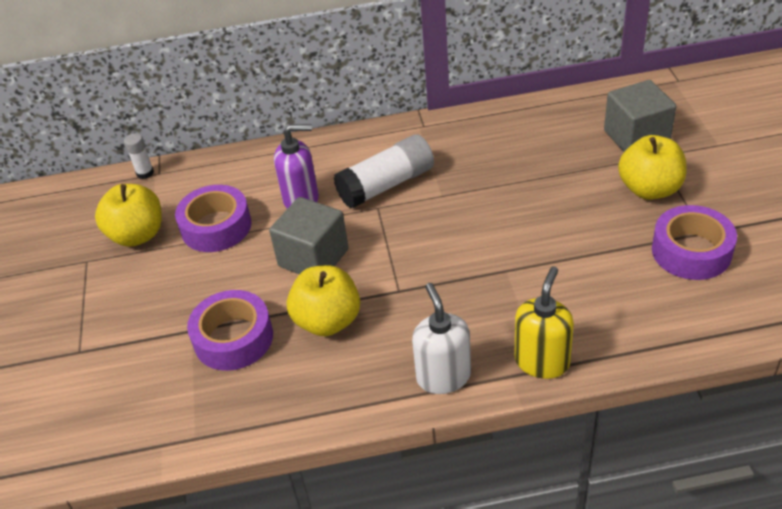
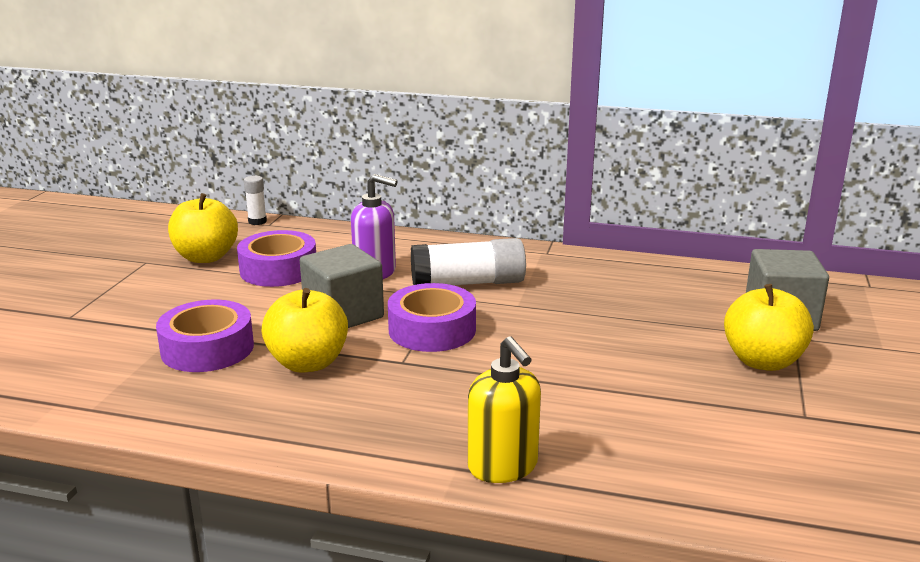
camera: 20 degrees right, 20 degrees down
(443, 376) = (380, 443): white soap dispenser -> none
(542, 361) = (503, 467): yellow soap dispenser -> yellow soap dispenser turned 105 degrees clockwise
(691, 251) = (774, 427): purple tape -> purple tape (432, 330)

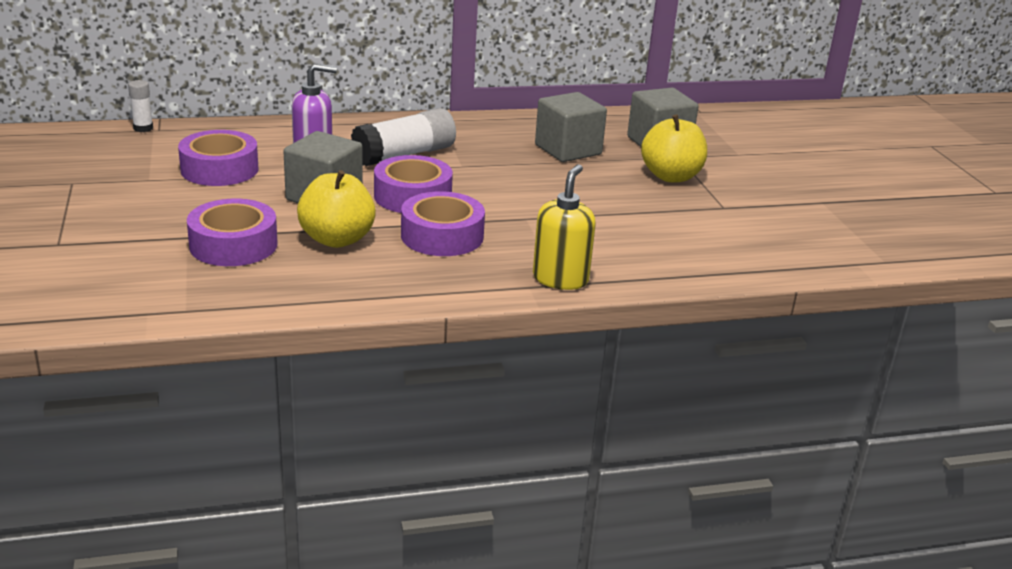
camera: 30 degrees left, 5 degrees up
(206, 257) = (131, 169): yellow apple -> none
(418, 381) = (442, 236): none -> purple tape
(503, 467) = (560, 279): yellow soap dispenser -> yellow soap dispenser turned 105 degrees counterclockwise
(657, 306) = (568, 150): none -> grey cube

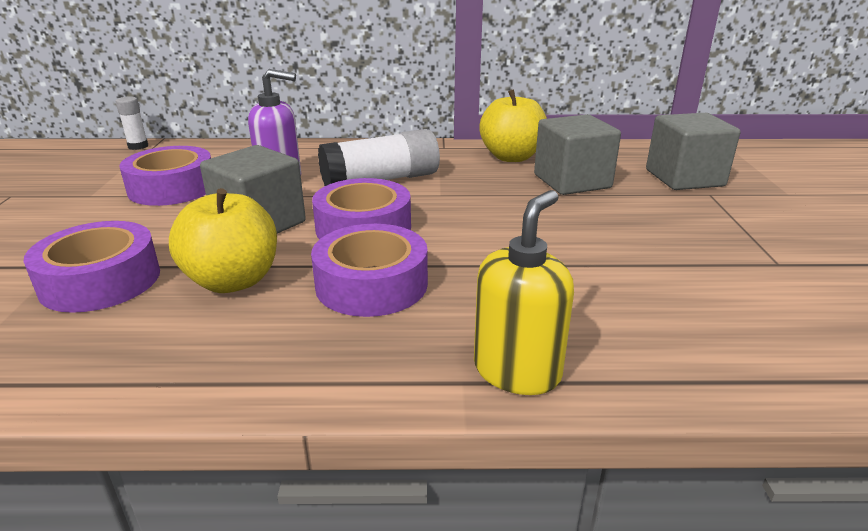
camera: 15 degrees right, 0 degrees up
(671, 176) = (700, 218): yellow apple -> yellow apple (511, 157)

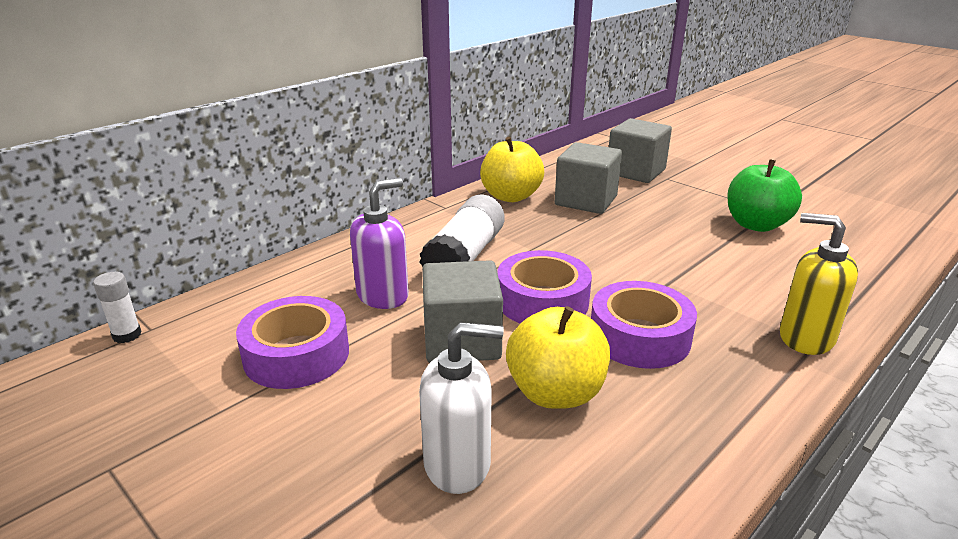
camera: 45 degrees left, 0 degrees up
(100, 280) = (458, 464): purple tape -> white soap dispenser
(517, 371) = (805, 338): yellow soap dispenser -> yellow soap dispenser turned 45 degrees counterclockwise
(719, 266) = (756, 225): none -> green apple

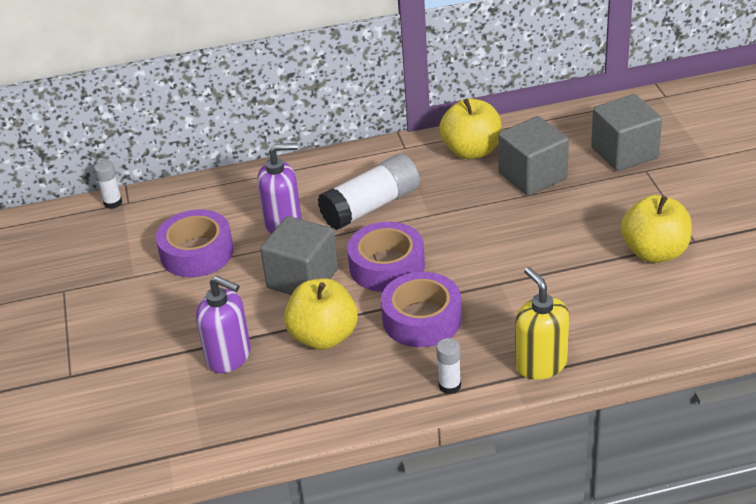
camera: 35 degrees right, 10 degrees up
(458, 464) = (229, 356): white soap dispenser -> purple soap dispenser
(756, 225) = (654, 252): green apple -> yellow apple
(756, 392) = (449, 386): none -> white glue stick

